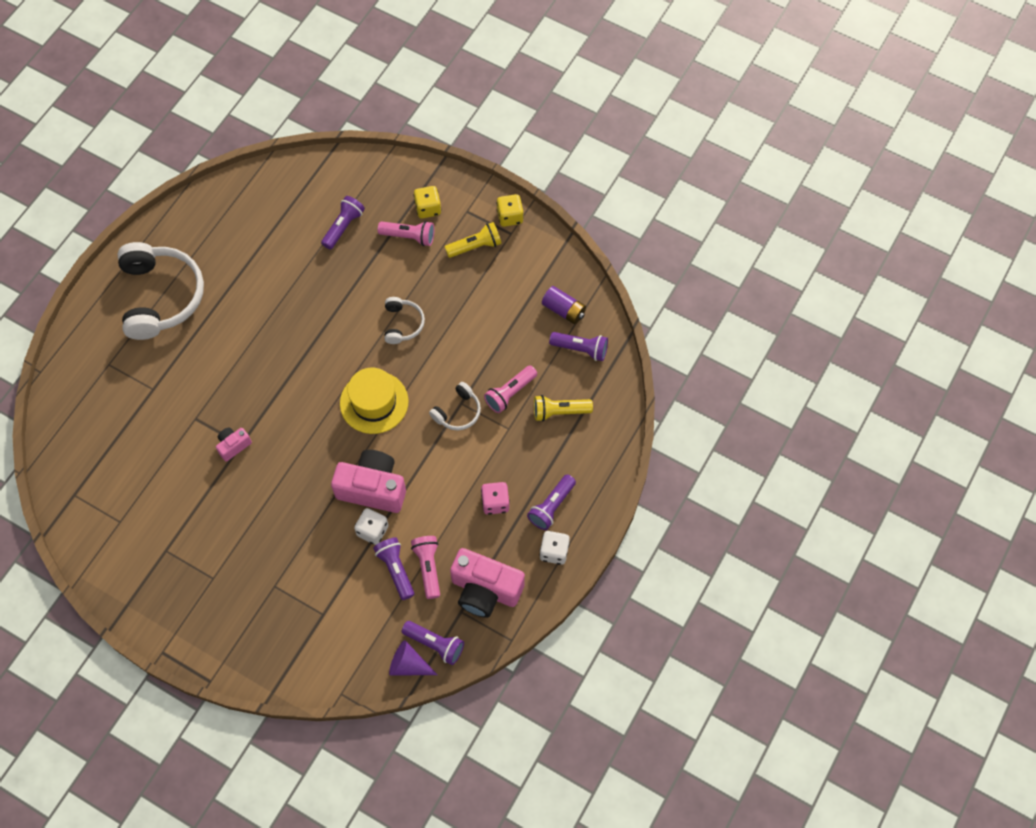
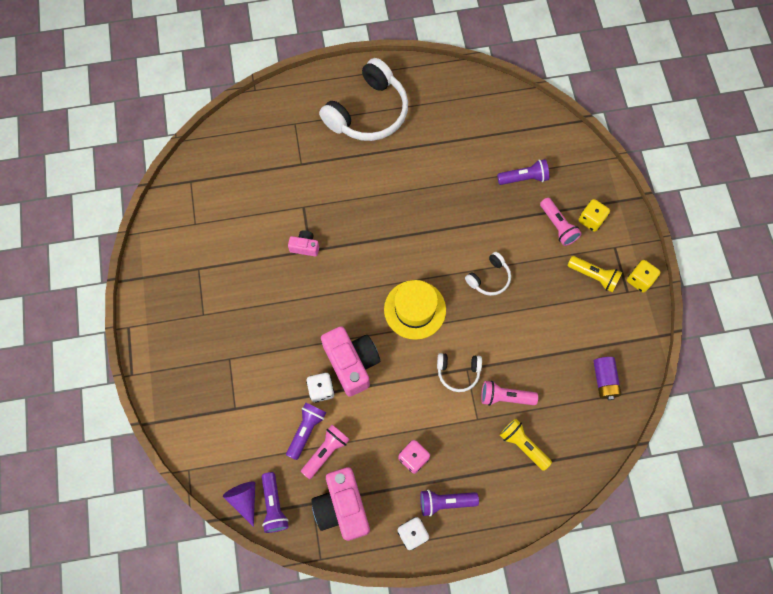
camera: 50 degrees right, 5 degrees up
(580, 349) = (585, 419): purple flashlight -> none

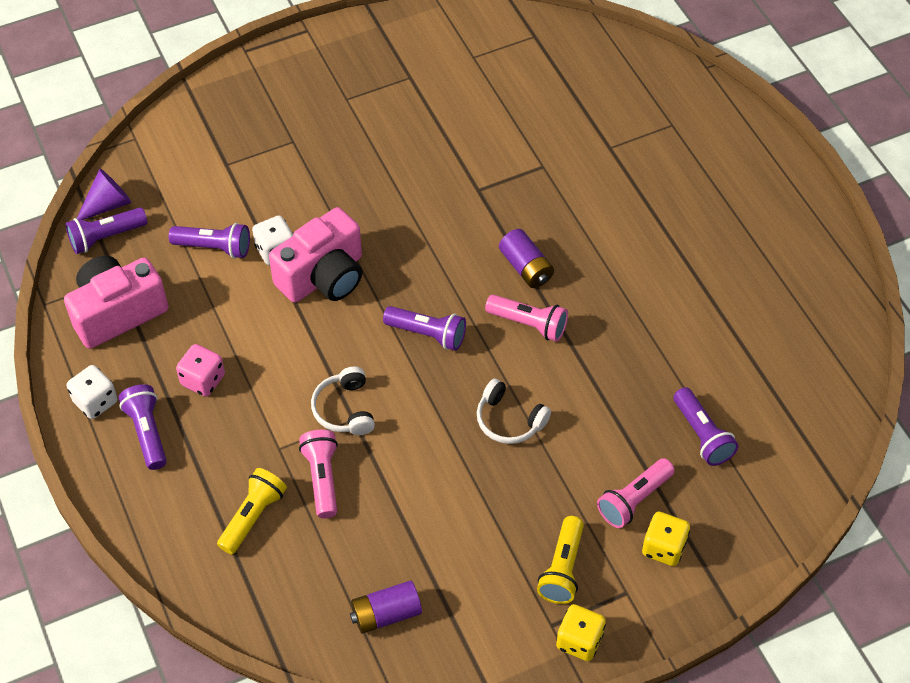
camera: 75 degrees right, 15 degrees down
(305, 247) = (481, 182): pink camera -> none
(326, 452) = (189, 276): pink flashlight -> pink flashlight (528, 324)
(368, 112) = (729, 206): white headphones -> none
(380, 239) = (526, 267): none -> purple battery
(415, 309) = (427, 334): yellow hat -> purple flashlight

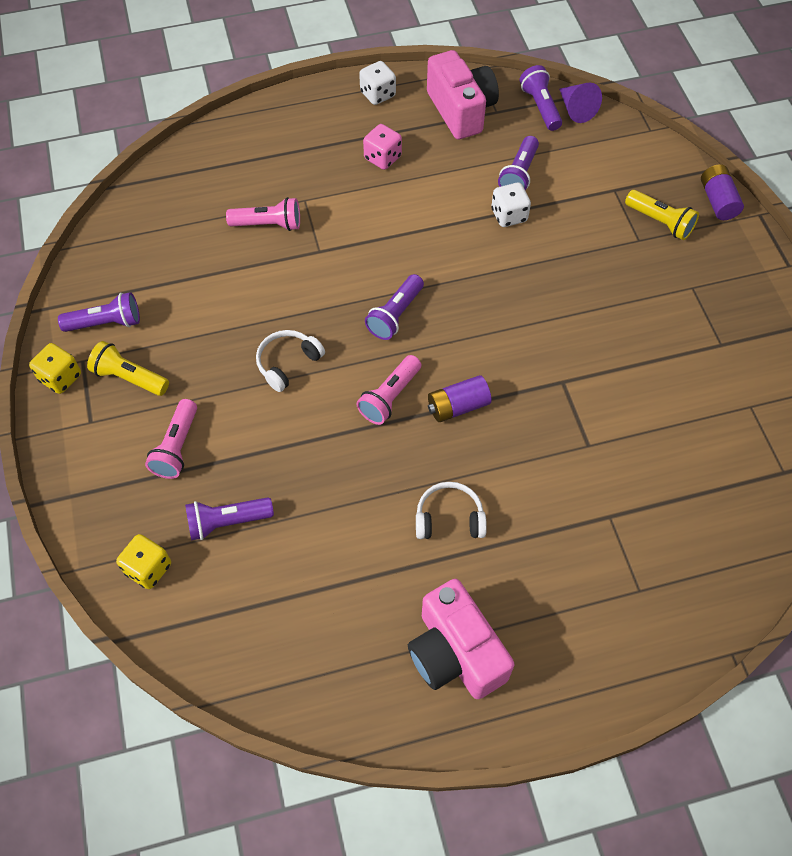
camera: 100 degrees right, 5 degrees up
(147, 432) = (341, 122): purple flashlight -> purple flashlight (106, 323)
(253, 516) = (247, 178): yellow flashlight -> yellow flashlight (660, 222)
(323, 276) = (474, 246): pink camera -> pink camera (455, 653)
(345, 409) = (330, 246): white headphones -> white headphones (449, 518)
(386, 614) = (134, 251): purple battery -> purple battery (717, 201)
(634, 500) = (177, 447): pink flashlight -> pink flashlight turned 135 degrees counterclockwise
(663, 547) = (121, 461): yellow dice -> yellow dice (148, 568)

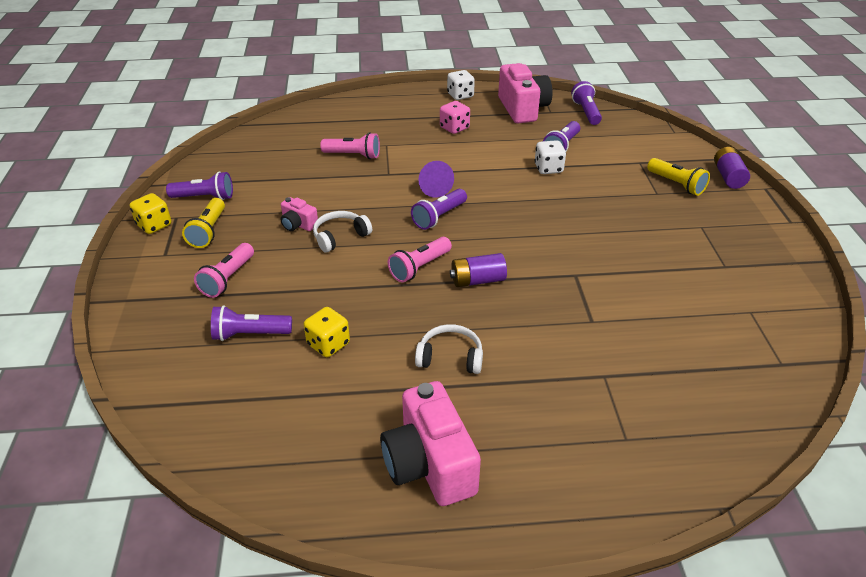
camera: 10 degrees right, 20 degrees down
(130, 377) = (208, 231): yellow flashlight -> yellow flashlight turned 120 degrees counterclockwise
(148, 568) = (168, 358): yellow dice -> yellow dice (328, 344)
(233, 351) = (298, 224): none -> pink camera
(576, 109) = (614, 116): purple cone -> purple cone (433, 188)

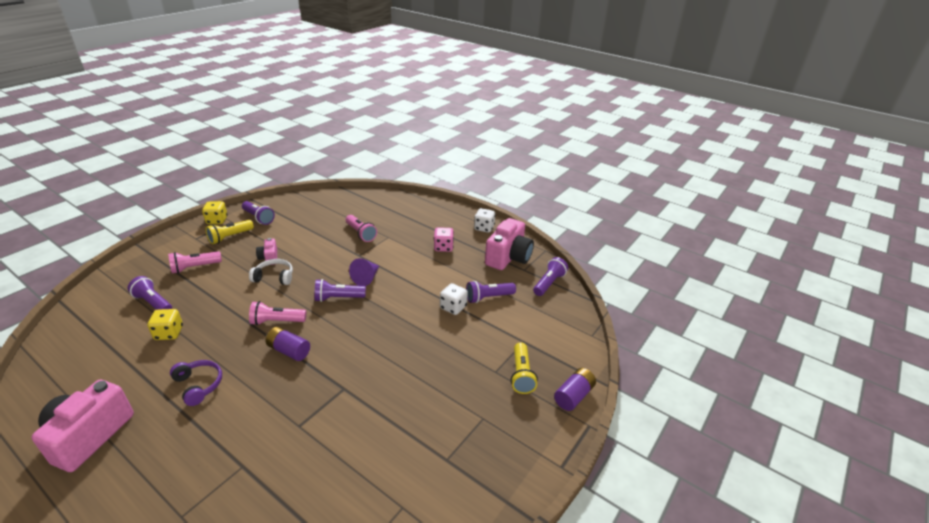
camera: 40 degrees right, 5 degrees down
(450, 357) = (198, 385): white headphones -> purple headphones

